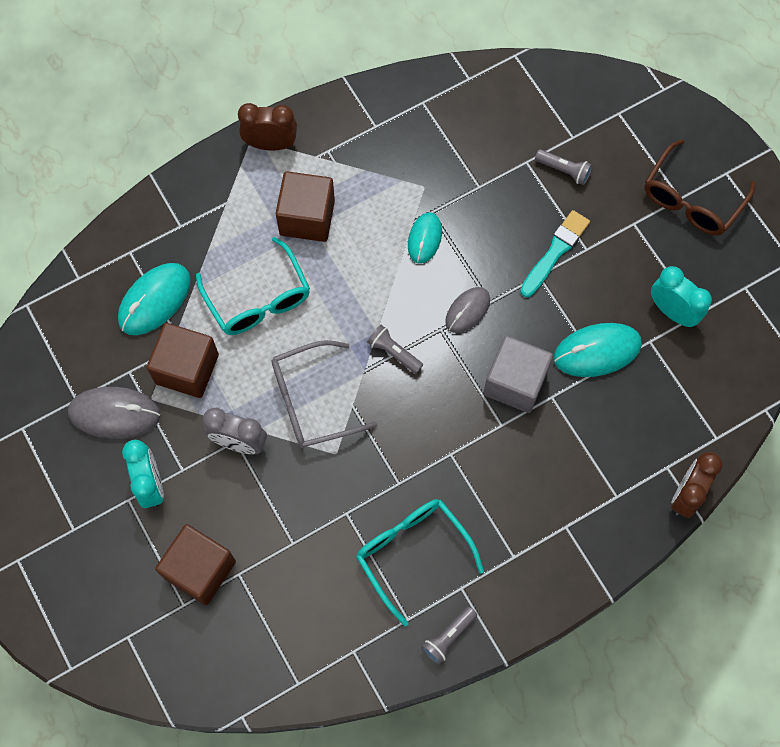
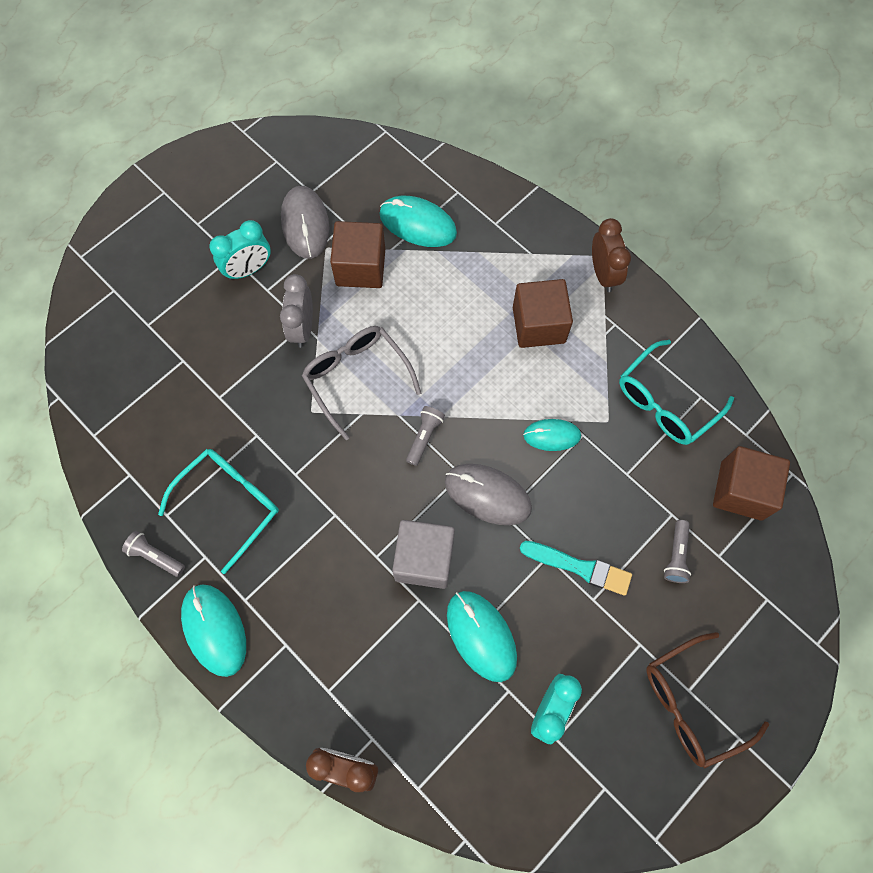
camera: 75 degrees right, 0 degrees up
(200, 569) = (181, 329): brown cube -> brown cube (741, 490)
(258, 299) = (443, 306): turquoise glasses -> turquoise glasses (665, 402)
(467, 311) = (487, 495): grey mouse -> grey mouse, size x1.57
(536, 591) = (214, 630): none -> turquoise mouse
(691, 200) = (691, 703): brown glasses -> brown glasses turned 45 degrees counterclockwise

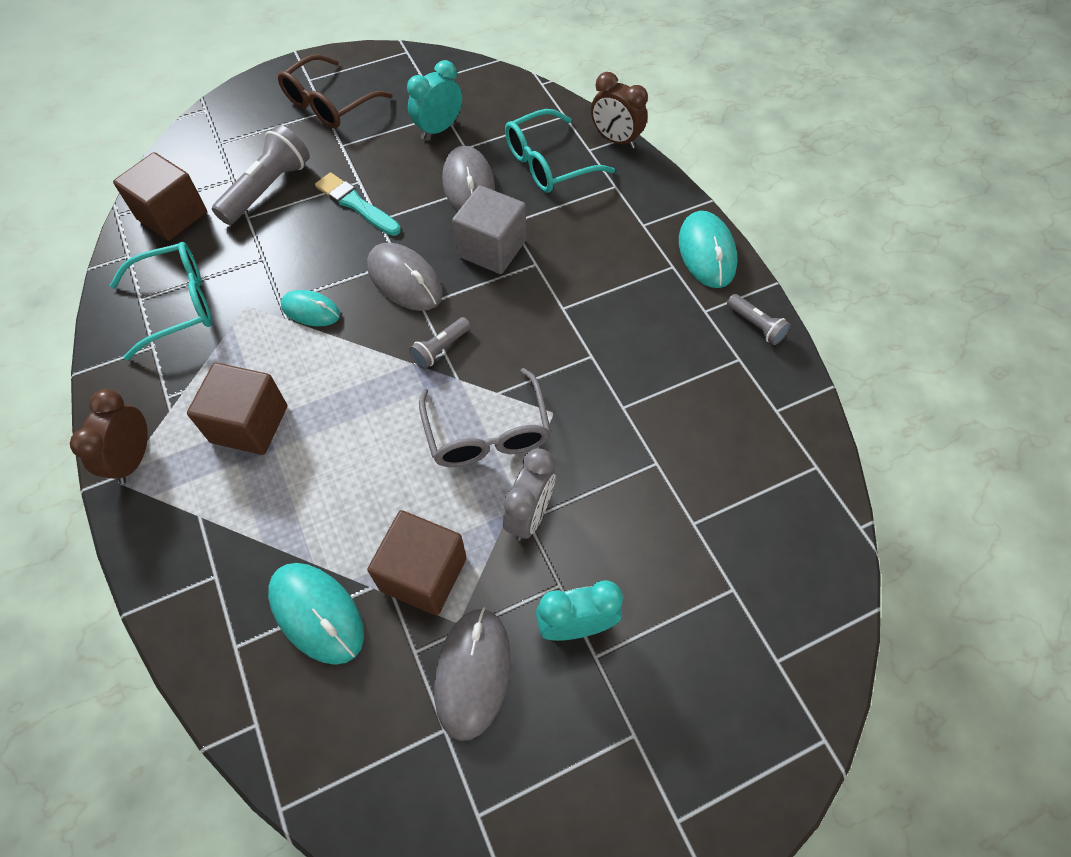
camera: 160 degrees left, 10 degrees down
(230, 503) = (668, 349): turquoise glasses -> turquoise glasses (548, 164)
(481, 636) = (468, 184): turquoise mouse -> grey mouse
(676, 555) = (267, 189): grey flashlight -> grey flashlight, size x1.86
(691, 703) = (329, 104): brown glasses -> brown glasses turned 135 degrees clockwise

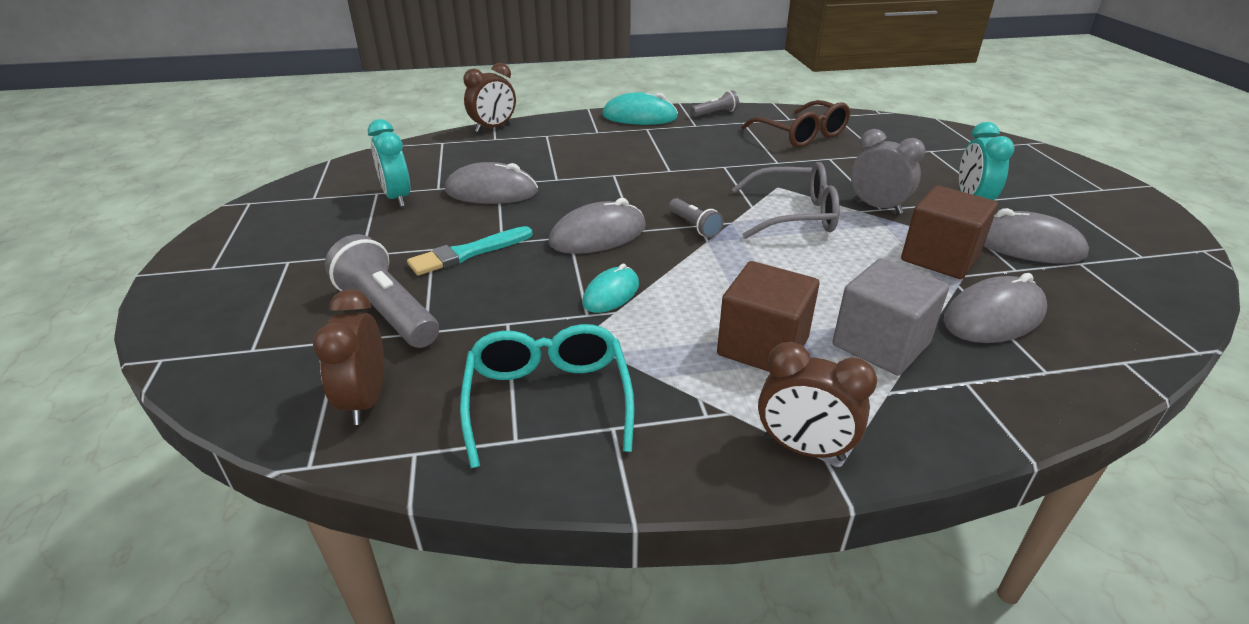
camera: 75 degrees left, 25 degrees down
(172, 216) = (365, 400): brown cube -> brown clock
(317, 613) = (993, 316): turquoise mouse -> grey mouse
(329, 104) = (278, 257): brown glasses -> brown glasses (801, 135)
(491, 248) = (583, 190): grey cube -> grey cube (880, 344)
(548, 164) = (497, 155): turquoise glasses -> none

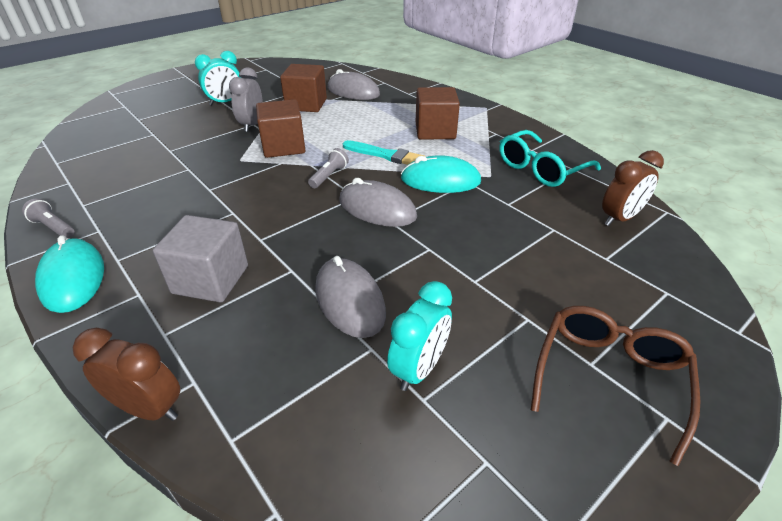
camera: 120 degrees left, 5 degrees up
(387, 312) = (561, 255): grey flashlight -> none
(468, 253) = (460, 257): turquoise brush -> turquoise brush (385, 155)
(611, 294) = (440, 180): turquoise mouse -> turquoise mouse, size x1.57
(794, 215) = (283, 146): grey glasses -> brown cube
(801, 135) = (116, 169): brown glasses -> brown glasses (609, 377)
(803, 448) = (487, 113): brown clock -> none
(880, 344) = (402, 109): grey cube -> grey cube (211, 279)
(1025, 245) = (274, 89): grey mouse -> none

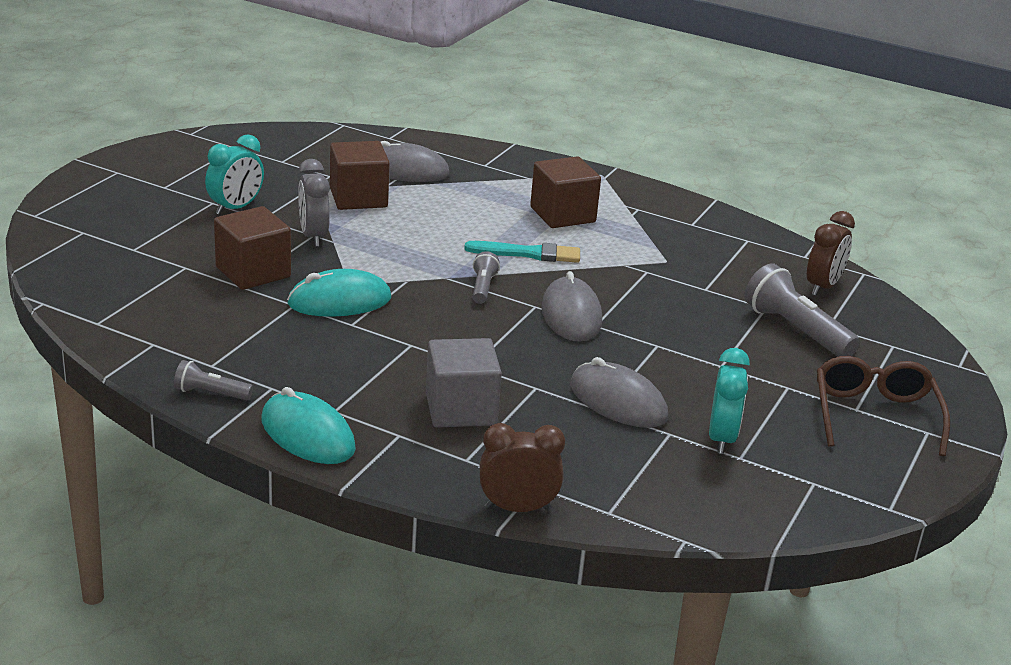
camera: 25 degrees left, 10 degrees down
(283, 146) = (389, 260): brown cube -> brown cube (253, 272)
(377, 209) = (571, 315): grey mouse -> grey mouse turned 75 degrees clockwise
(440, 180) = (615, 274): turquoise mouse -> turquoise mouse (339, 301)
(540, 169) = (715, 246): turquoise glasses -> none
(570, 257) = (795, 330): none -> grey flashlight

